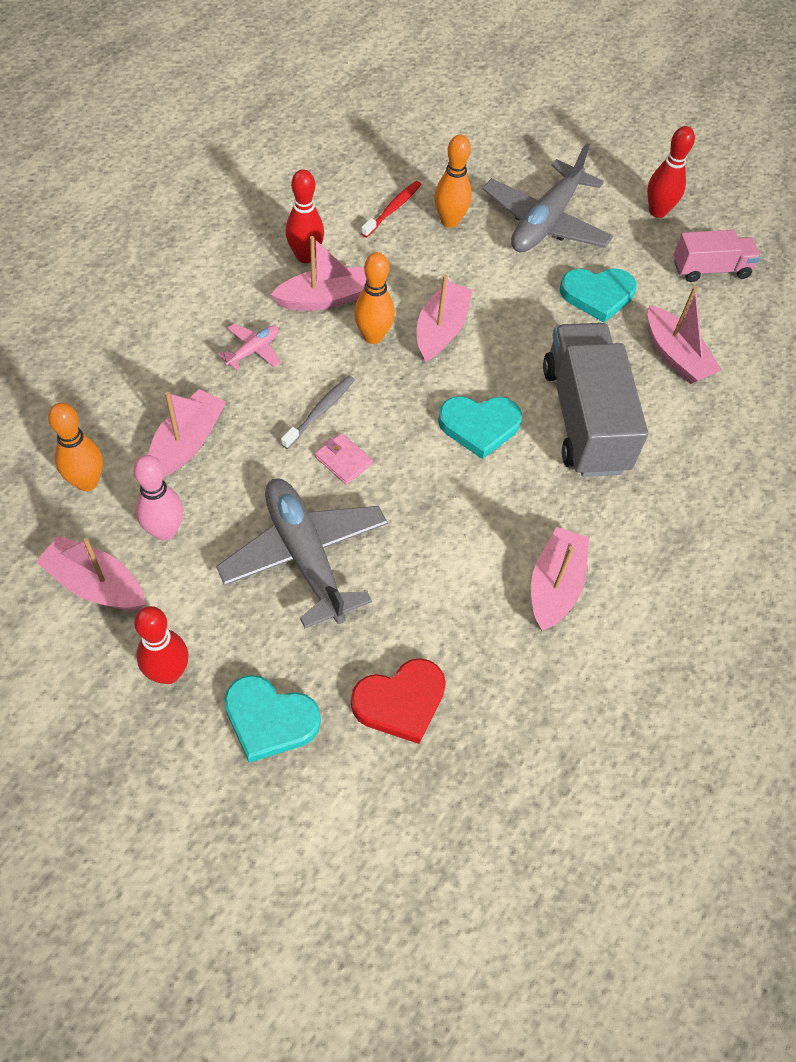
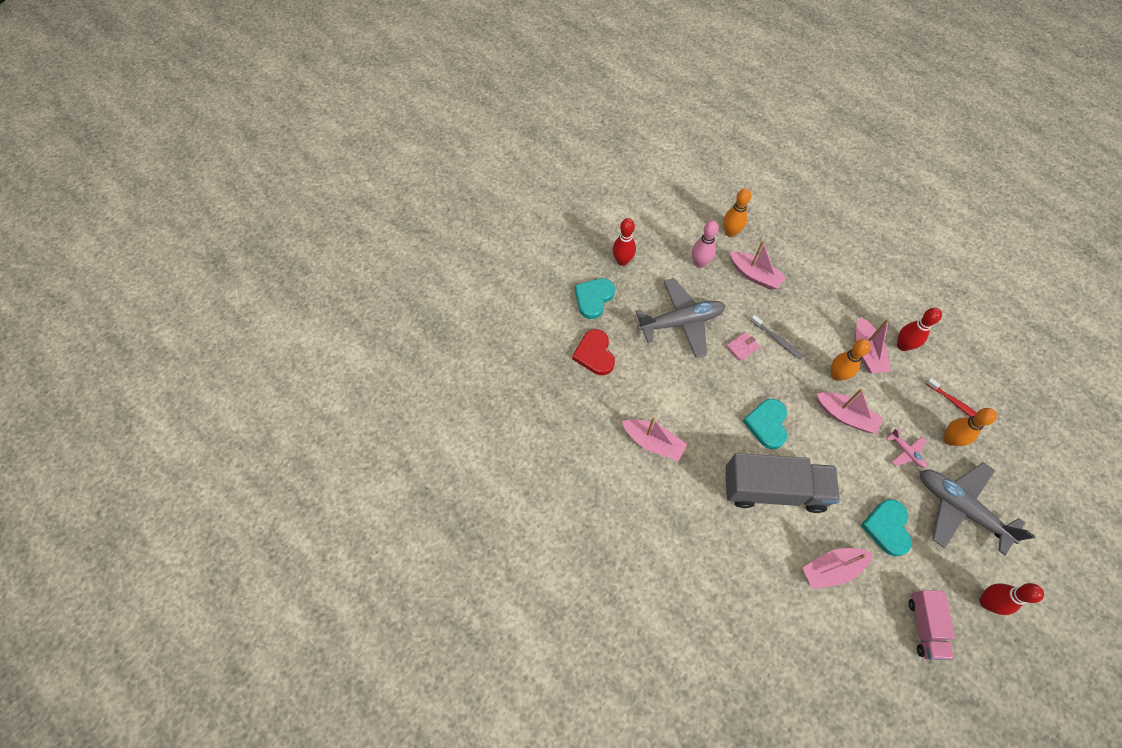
camera: 105 degrees right, 5 degrees up
(96, 584) = (671, 235): pink boat -> none
(253, 350) = (821, 310): pink plane -> pink plane (906, 452)

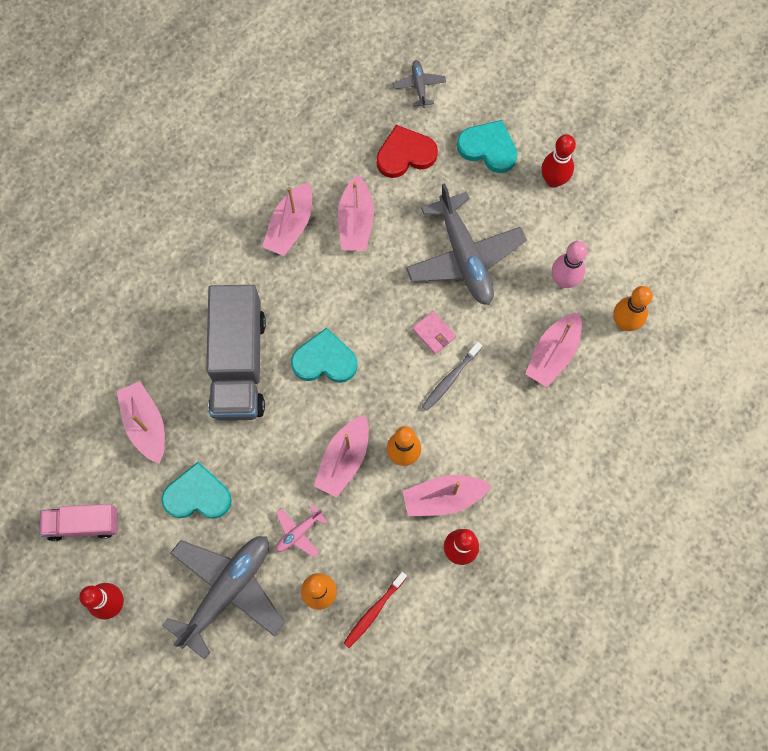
camera: 85 degrees right, 10 degrees up
(536, 339) = (419, 86): none -> grey plane
(651, 393) = (355, 222): none -> pink boat

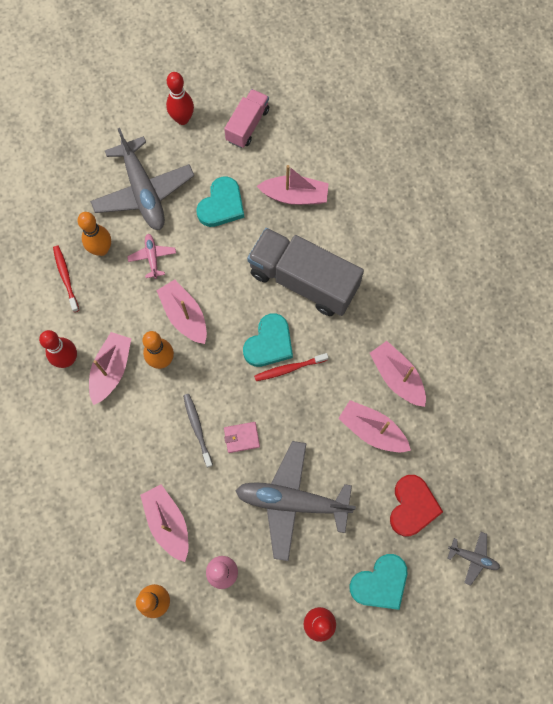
camera: 120 degrees right, 0 degrees up
(340, 327) = (289, 368): none -> red toothbrush

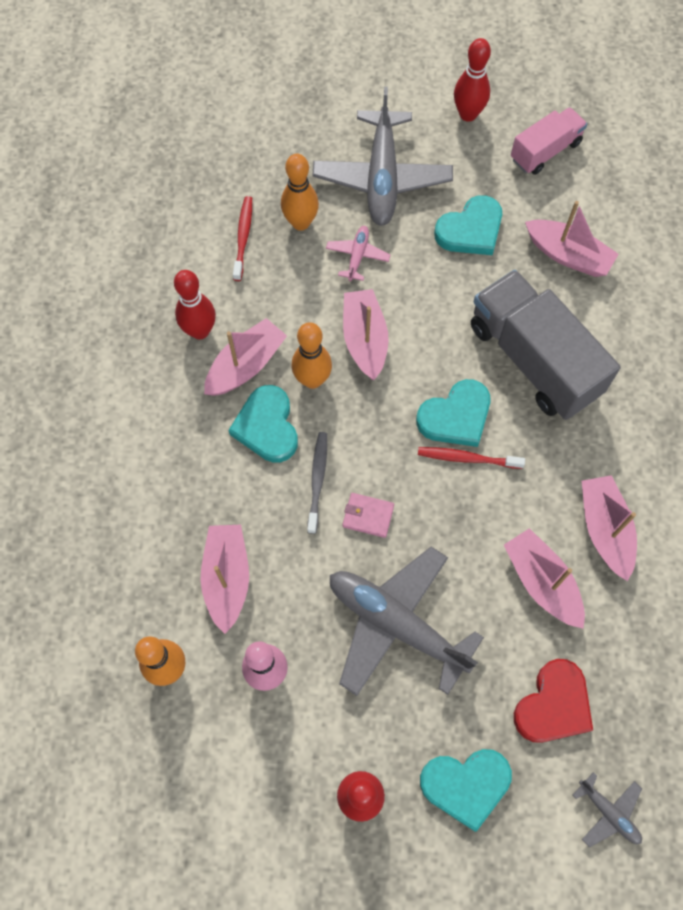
camera: 25 degrees right, 5 degrees down
(146, 406) = (267, 426): none -> turquoise heart

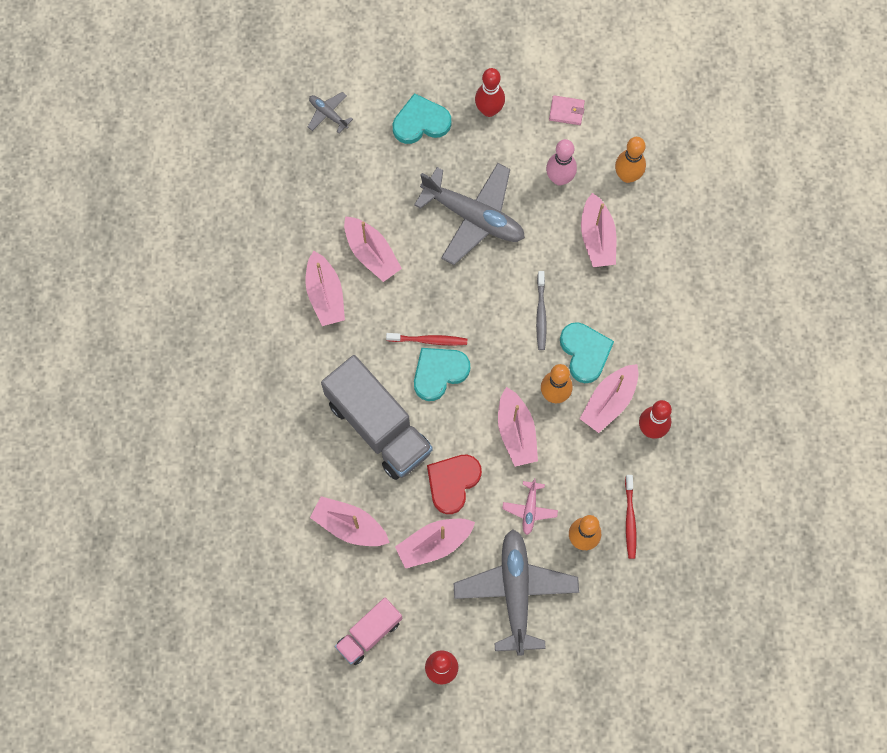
camera: 175 degrees right, 5 degrees up
(368, 516) = (500, 290): pink wallet -> pink wallet (566, 111)
(470, 230) = (434, 544): turquoise heart -> pink boat
(553, 705) = (363, 174): red heart -> red heart (452, 482)

